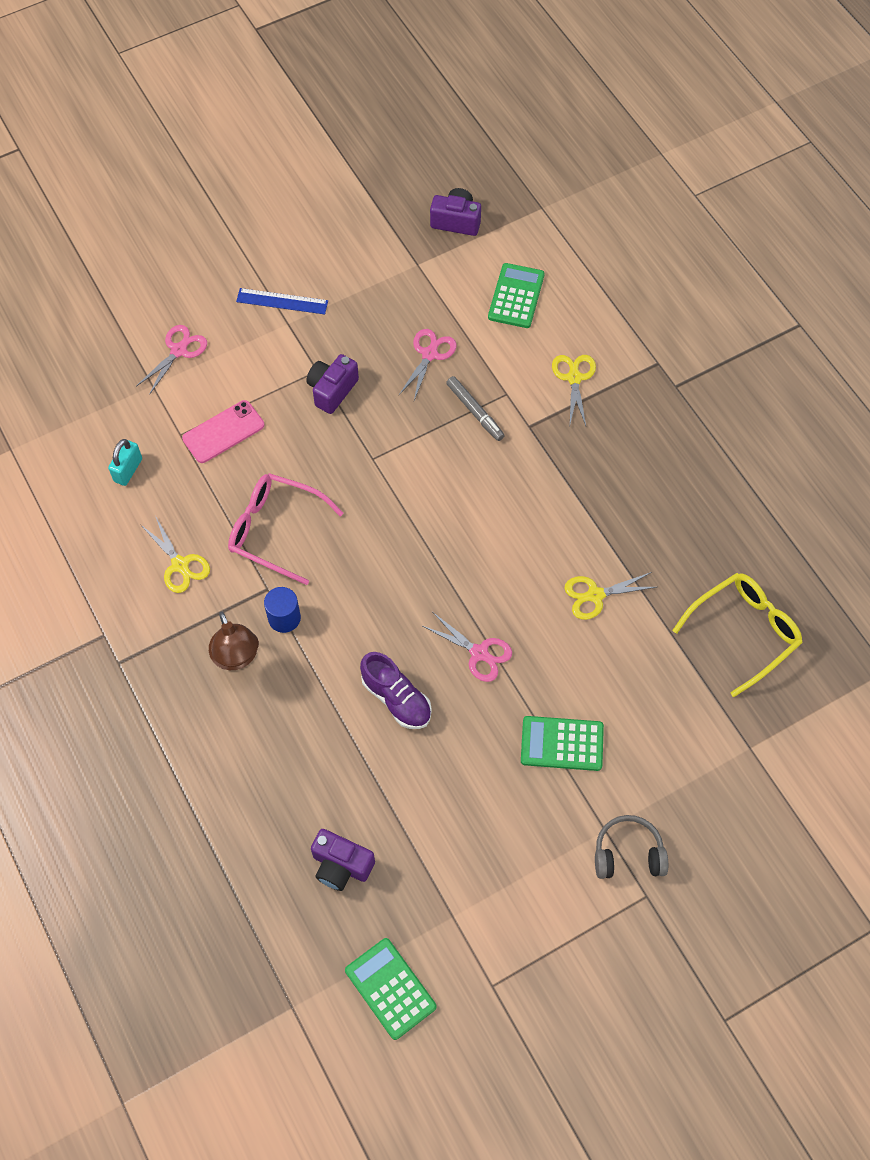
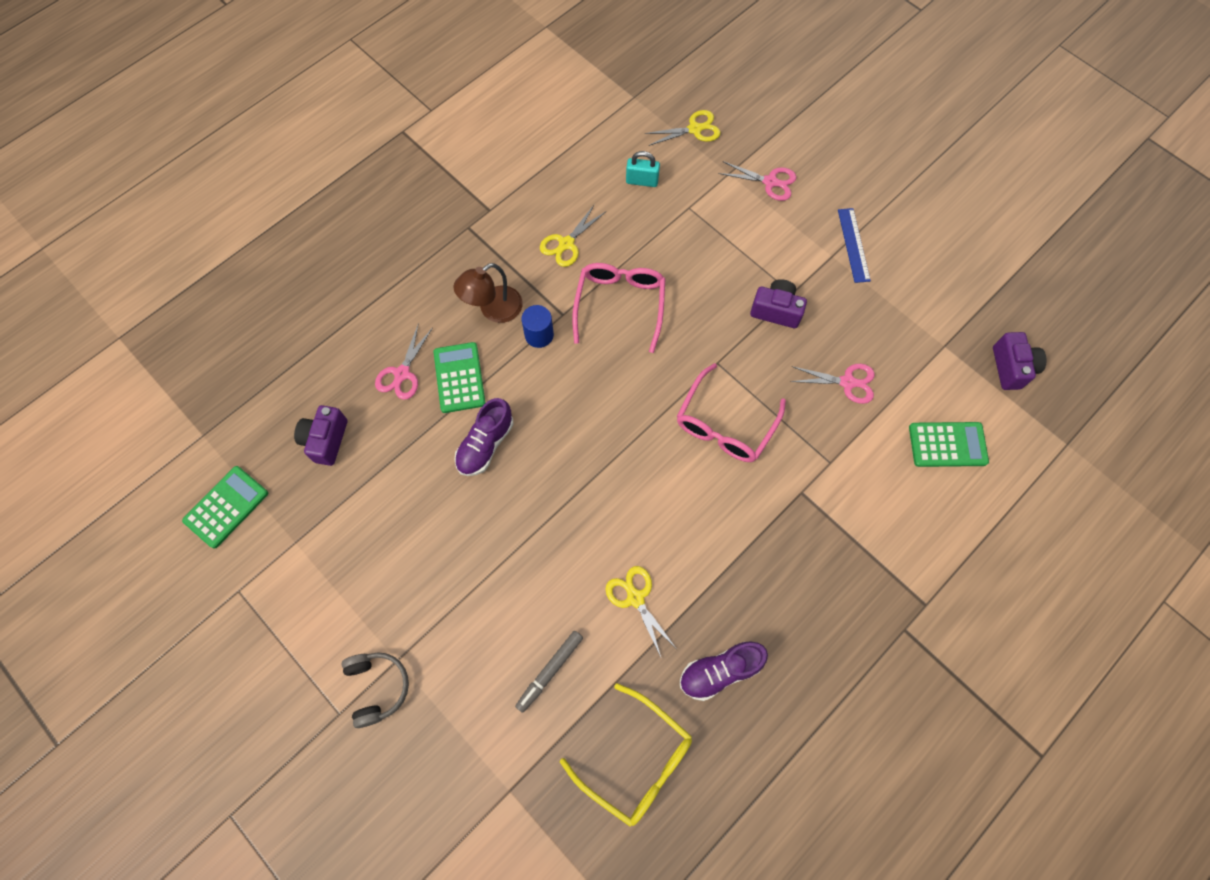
camera: 75 degrees right, 5 degrees up
(223, 432) = (702, 238): pink phone -> none
(441, 470) = (725, 424): none -> pink glasses
(475, 411) = (799, 438): grey marker -> grey marker (550, 671)
(479, 653) = (546, 504): pink scissors -> pink scissors (402, 374)
(562, 744) = (473, 600): green calculator -> green calculator (459, 378)
(574, 378) = (874, 523): yellow scissors -> yellow scissors (695, 129)
(680, 542) = (719, 671): none -> purple shoe

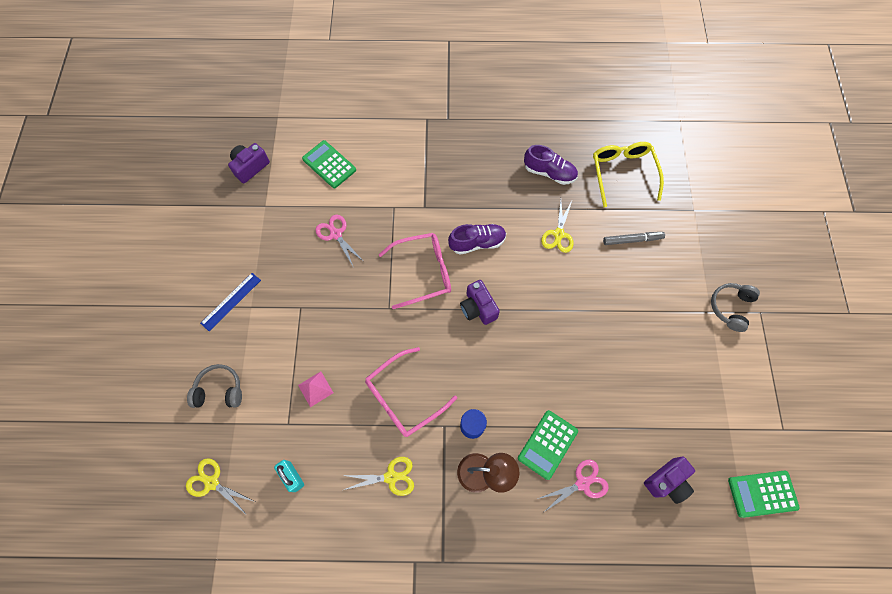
camera: 135 degrees left, 0 degrees up
(485, 445) = (567, 384): purple shoe -> purple shoe (477, 243)
(699, 247) = (315, 389): none -> pink pyramid
(770, 182) = (219, 390): pink scissors -> grey headphones
(776, 310) = (322, 306): purple camera -> purple camera (478, 308)

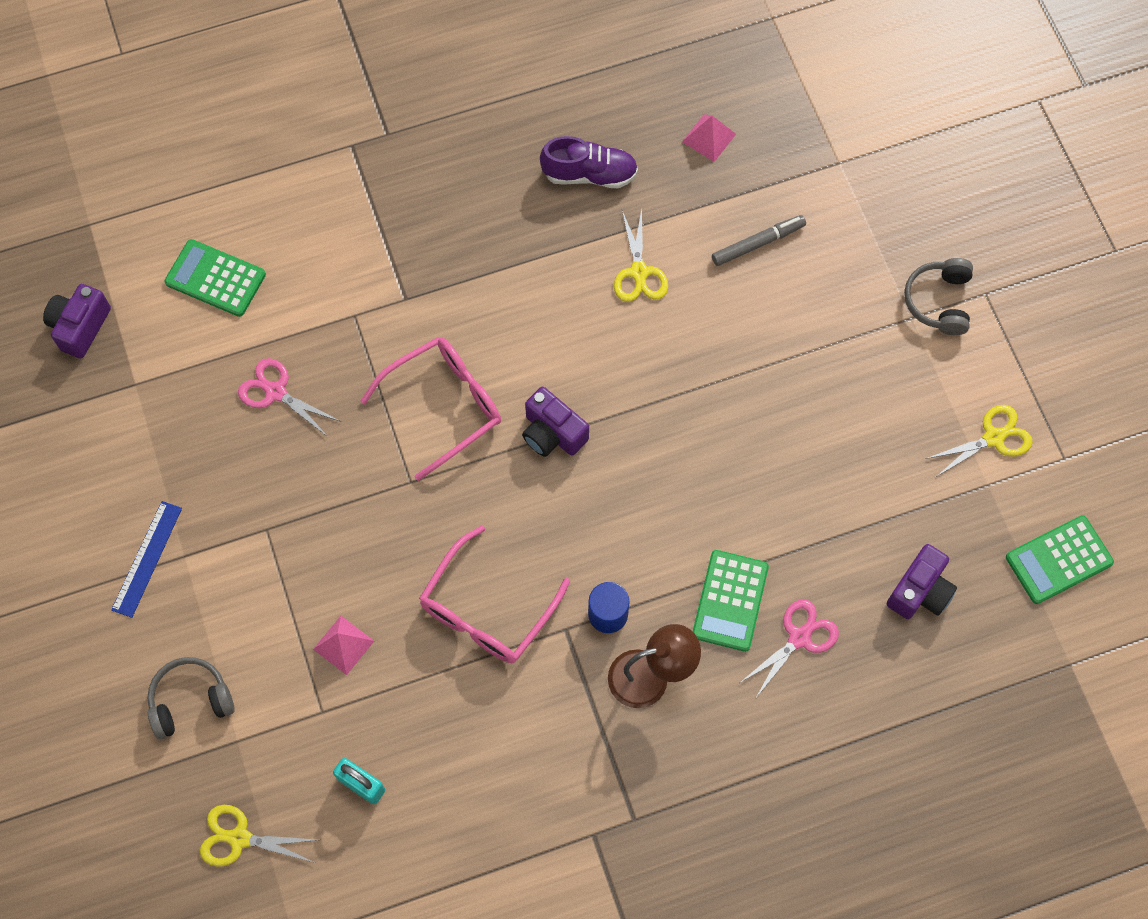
camera: 20 degrees left, 0 degrees up
(391, 477) = (513, 731): yellow scissors -> yellow scissors (994, 438)
(477, 243) = (513, 329): purple shoe -> none
(623, 173) = (709, 138): yellow glasses -> pink pyramid

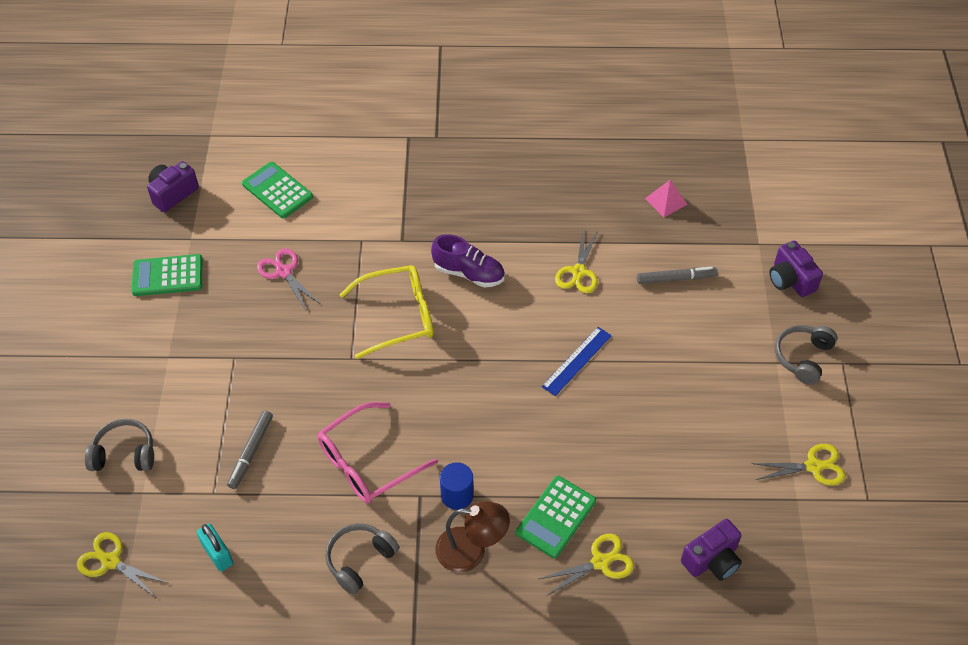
camera: 20 degrees right, 15 degrees down
(147, 558) = (142, 350): blue ruler -> blue ruler (576, 361)
(343, 645) = (251, 452): pink pyramid -> grey marker
(443, 406) = (397, 316): pink glasses -> yellow glasses
(529, 732) = (360, 560): none -> grey headphones
(552, 433) = (469, 358): purple camera -> purple camera (790, 280)
(589, 174) = (568, 200): purple shoe -> purple shoe (469, 273)
(799, 637) = (600, 562): pink scissors -> yellow scissors
(1059, 560) = (837, 574): green calculator -> green calculator (167, 276)

